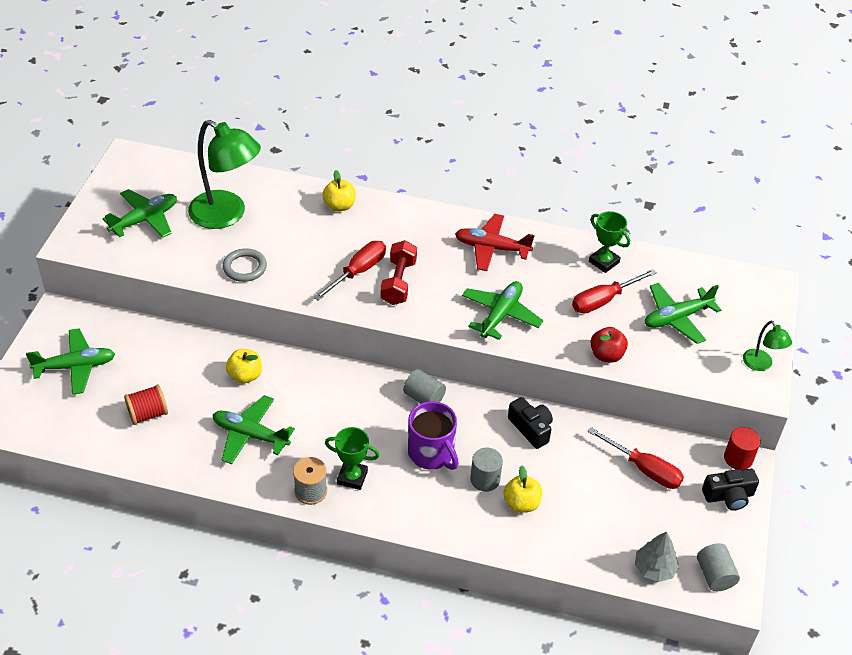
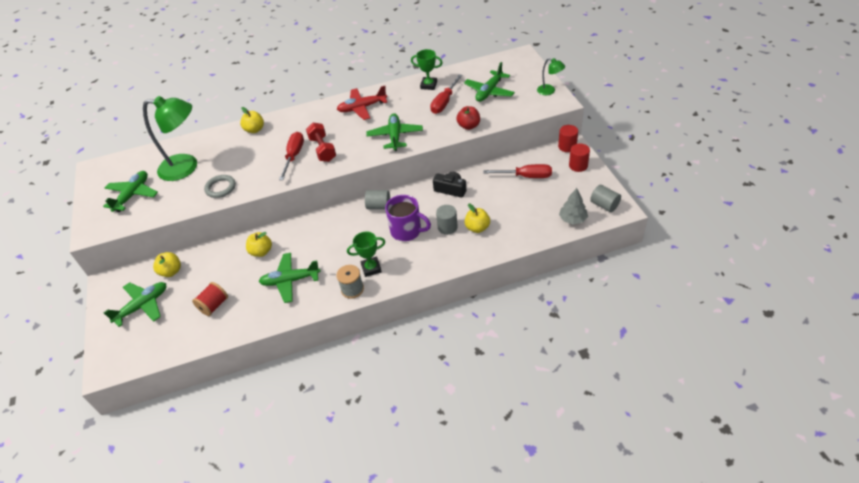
camera: 25 degrees left, 0 degrees up
(132, 340) = (171, 271): none -> yellow apple
(728, 496) = (578, 165): black camera -> red cylinder

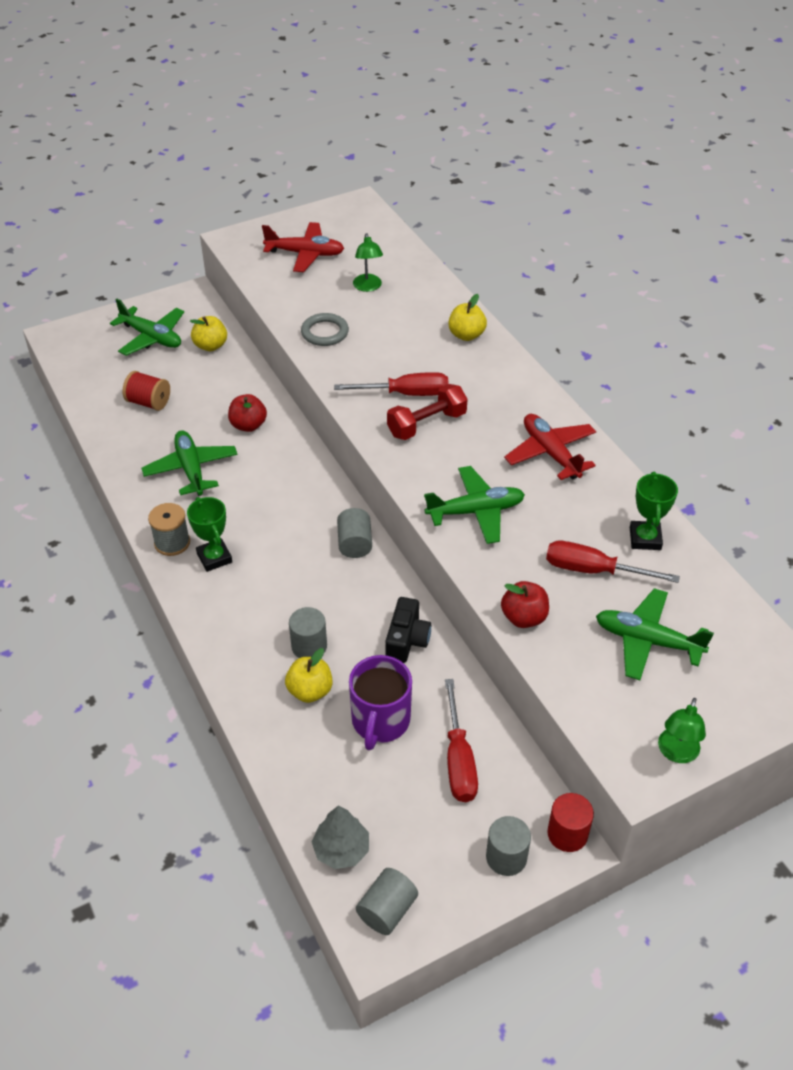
camera: 75 degrees right, 0 degrees up
(132, 195) = (305, 254): green plane -> red plane
(186, 167) = (368, 287): green lamp -> green lamp, size x0.47
(261, 251) = (248, 425): yellow apple -> red apple
(407, 231) = (297, 590): purple mug -> purple mug (380, 721)
(578, 165) = (506, 857): red cylinder -> grey cylinder

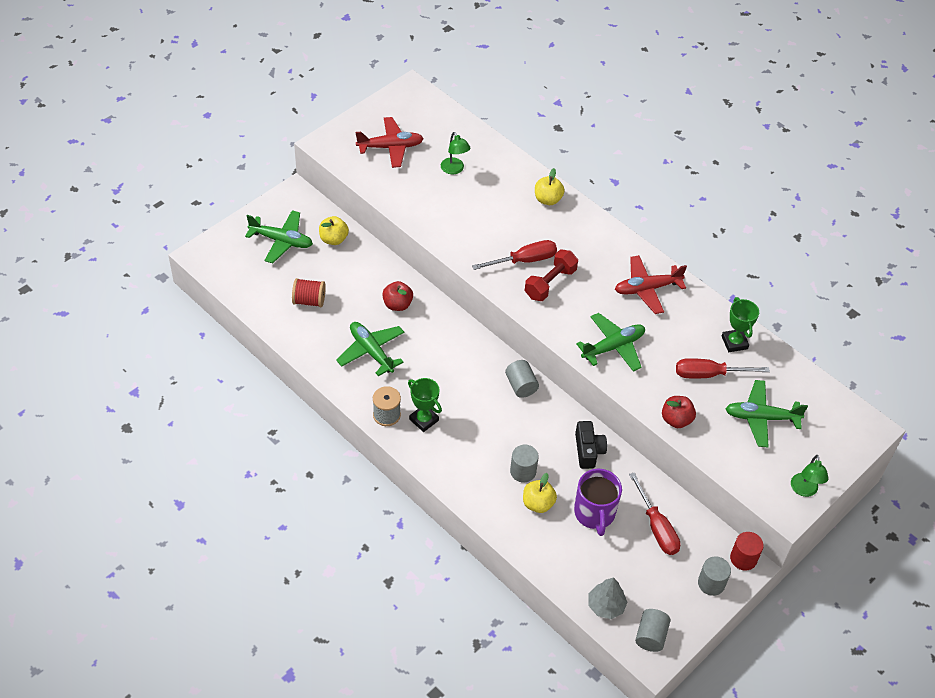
camera: 20 degrees left, 5 degrees up
(325, 332) = (439, 218): grey ring -> none
(550, 453) = (647, 289): red plane -> red plane turned 60 degrees counterclockwise

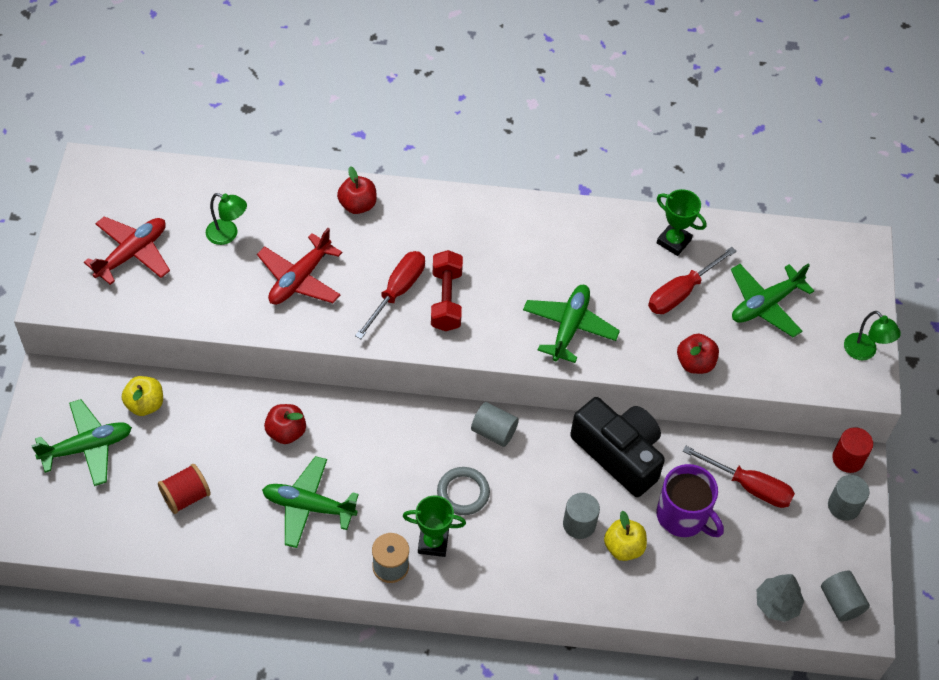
camera: 40 degrees left, 5 degrees up
(468, 406) = (463, 493): none -> grey ring
(548, 199) = (357, 205): yellow apple -> red apple
(588, 450) = (619, 454): black camera -> black camera, size x1.76
(647, 289) = (544, 240): red plane -> red plane (300, 279)

